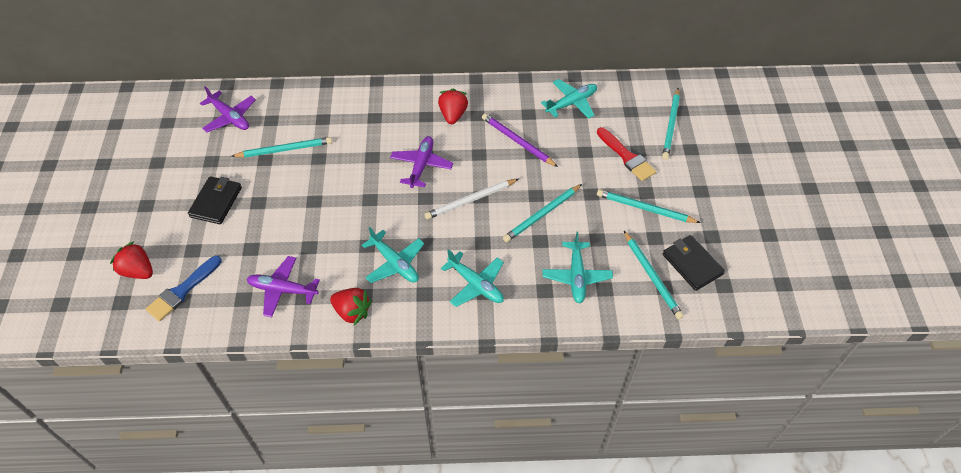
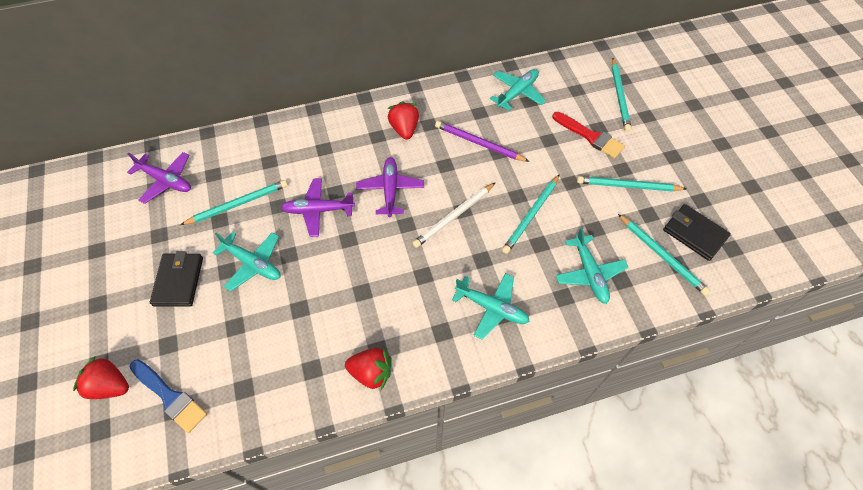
camera: 15 degrees left, 5 degrees up
(182, 291) = (170, 397): blue brush -> blue brush turned 75 degrees counterclockwise
(282, 290) = (285, 366): purple plane -> purple plane (318, 210)
(395, 263) = (399, 305): turquoise plane -> turquoise plane (253, 264)

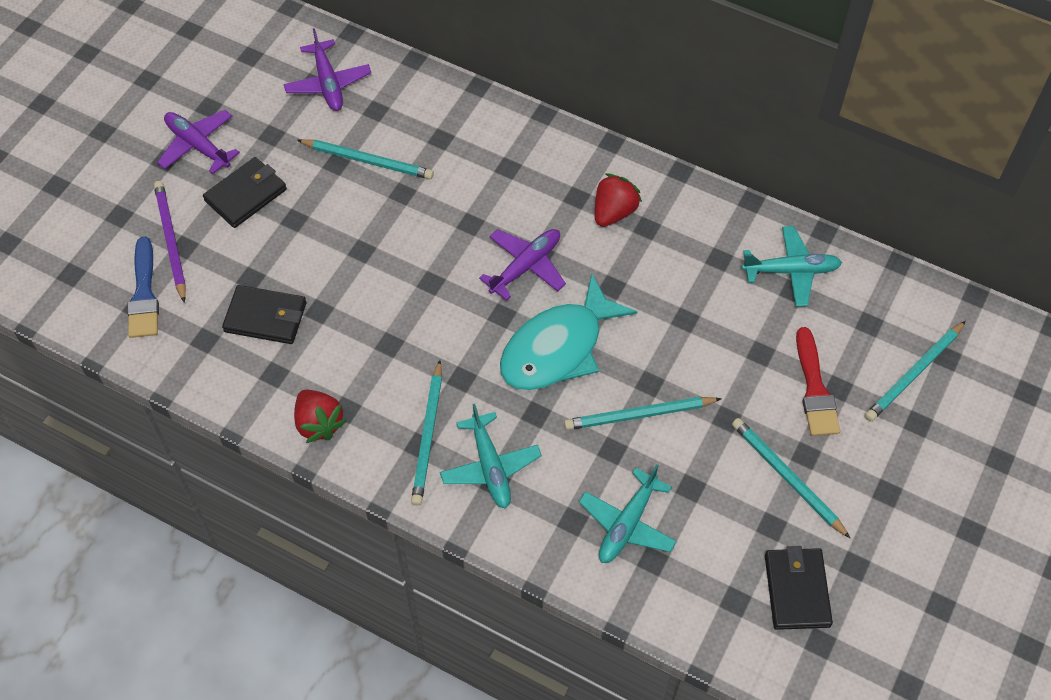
camera: 45 degrees right, 0 degrees up
(110, 385) = (110, 243): red strawberry -> none
(253, 264) = (322, 232): turquoise plane -> none
(270, 340) = (266, 317): none -> black wallet
(318, 210) = (433, 229): purple plane -> purple plane (198, 145)
(454, 216) = (558, 348): white pencil -> turquoise fish
(479, 143) = (676, 293): purple pencil -> purple pencil (171, 241)
(662, 255) = (729, 578): turquoise pencil -> turquoise pencil (428, 436)

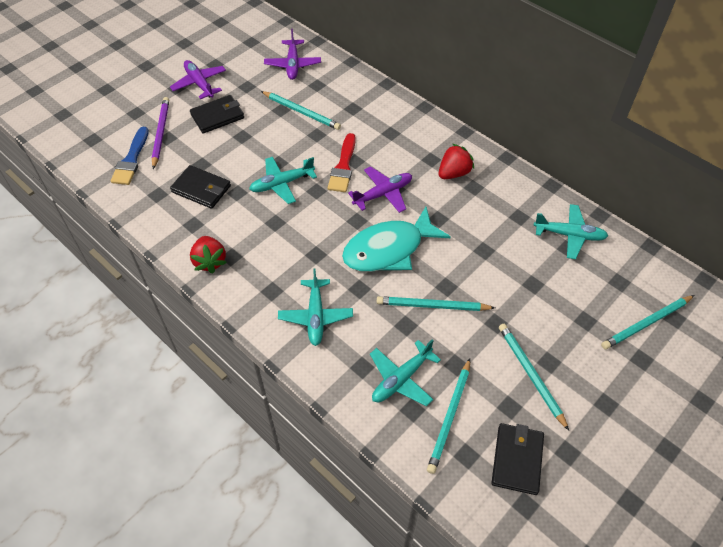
camera: 15 degrees right, 5 degrees down
(378, 283) = (281, 184): none -> turquoise plane
(428, 436) = (280, 286): turquoise pencil -> turquoise pencil (450, 417)
(815, 389) = (567, 317): red brush -> red brush (343, 167)

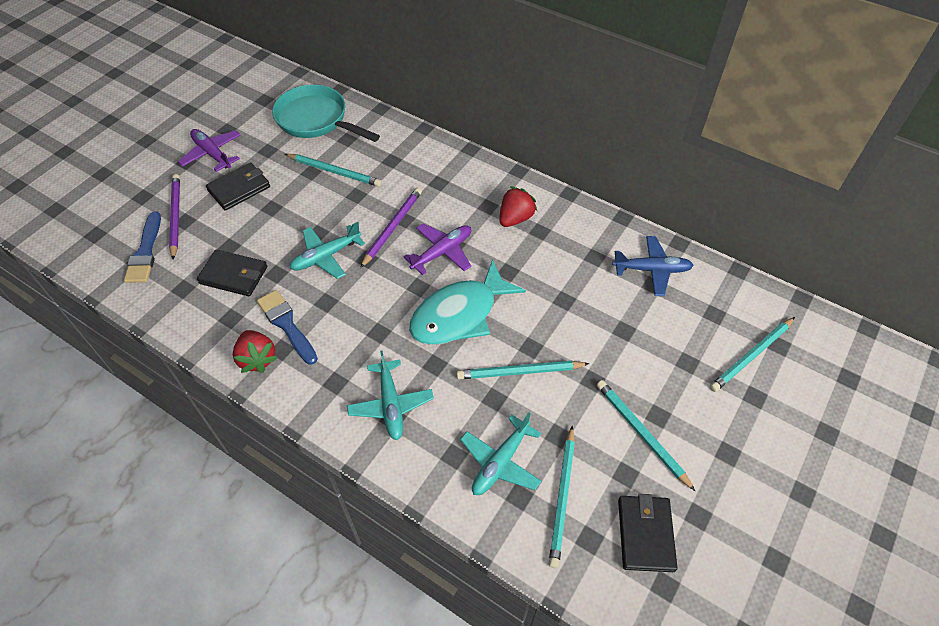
camera: 10 degrees left, 0 degrees up
(239, 236) = (286, 324): none -> blue brush
(293, 65) = (316, 120): purple plane -> turquoise pan
(343, 167) = (392, 227): red brush -> purple pencil
(569, 235) = (652, 270): turquoise plane -> blue plane

